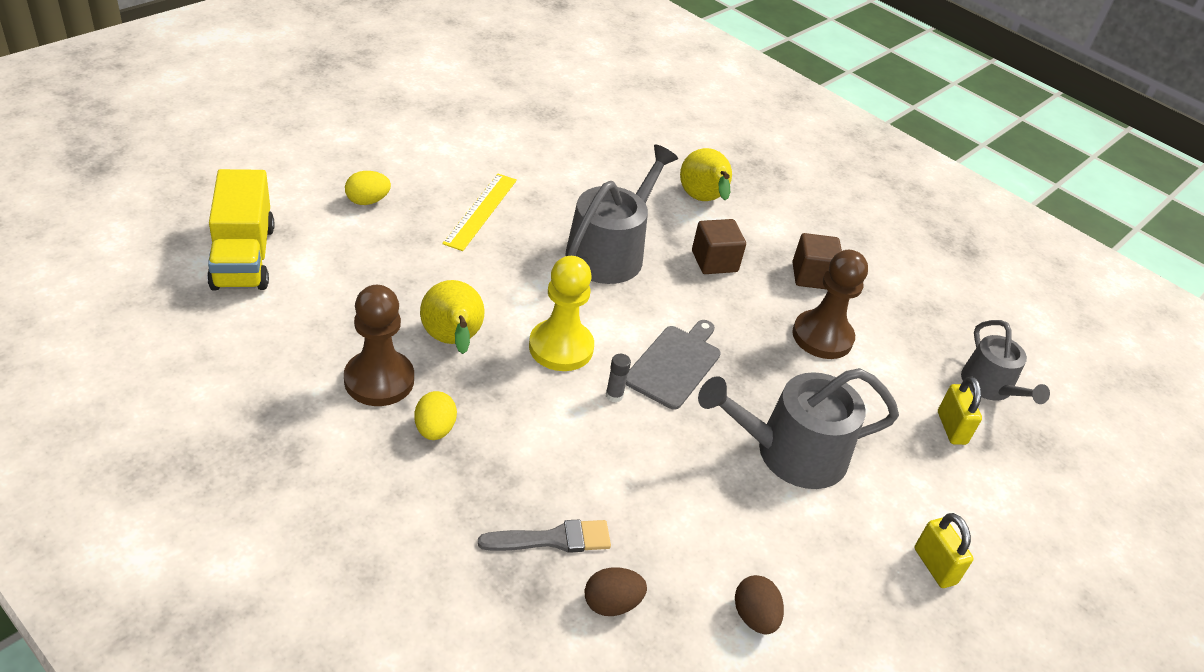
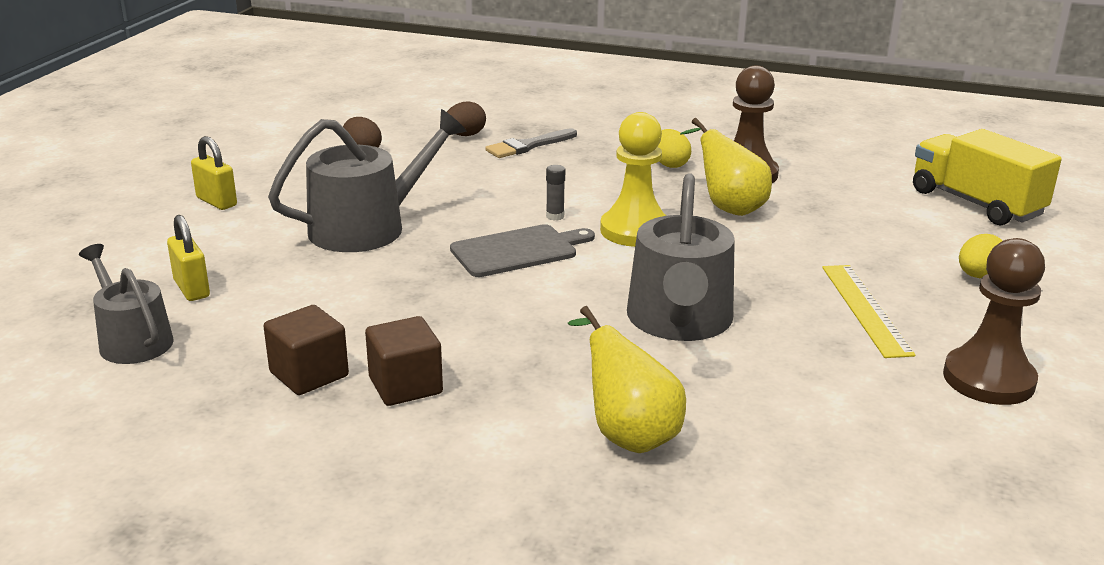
camera: 160 degrees right, 15 degrees down
(675, 364) = (518, 251): grey cutting board -> grey cutting board turned 120 degrees counterclockwise
(714, 261) = (548, 356): brown cube -> brown cube (309, 374)
(822, 337) = (366, 322): brown pawn -> brown pawn (988, 379)

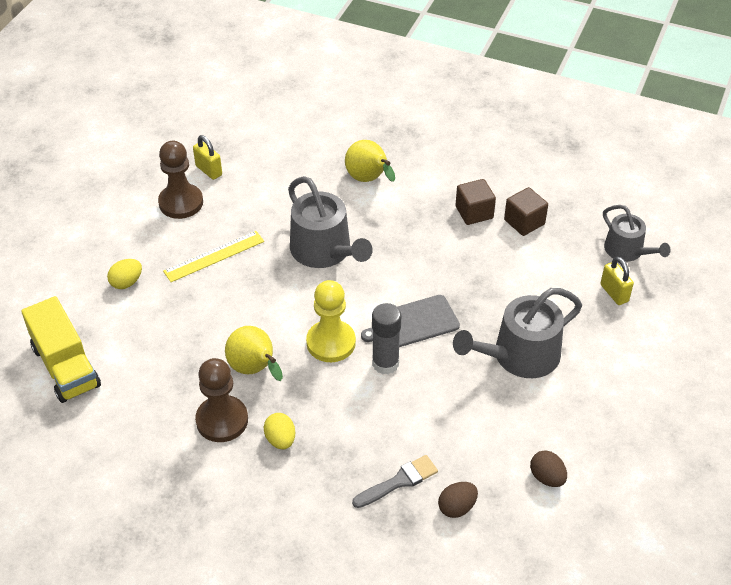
camera: 175 degrees left, 20 degrees up
(216, 202) = (641, 396): yellow padlock -> yellow padlock (209, 170)
(555, 216) = (385, 363): grey glue stick -> grey glue stick, size x2.03
(679, 321) = (325, 251): grey watering can -> grey watering can turned 135 degrees clockwise
(865, 309) = (214, 256): yellow ruler -> yellow ruler turned 60 degrees clockwise

